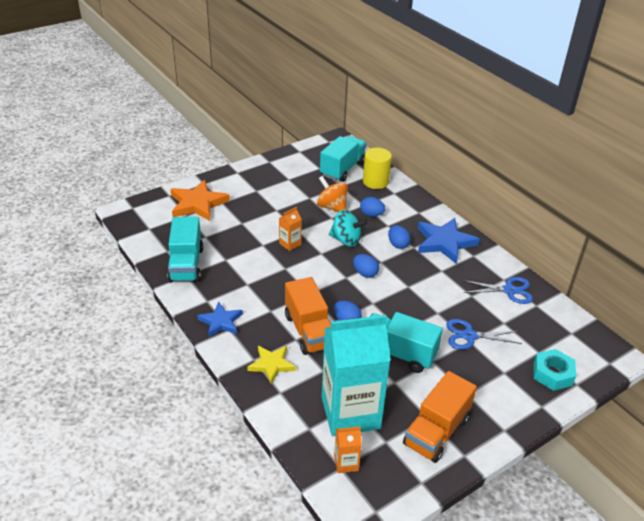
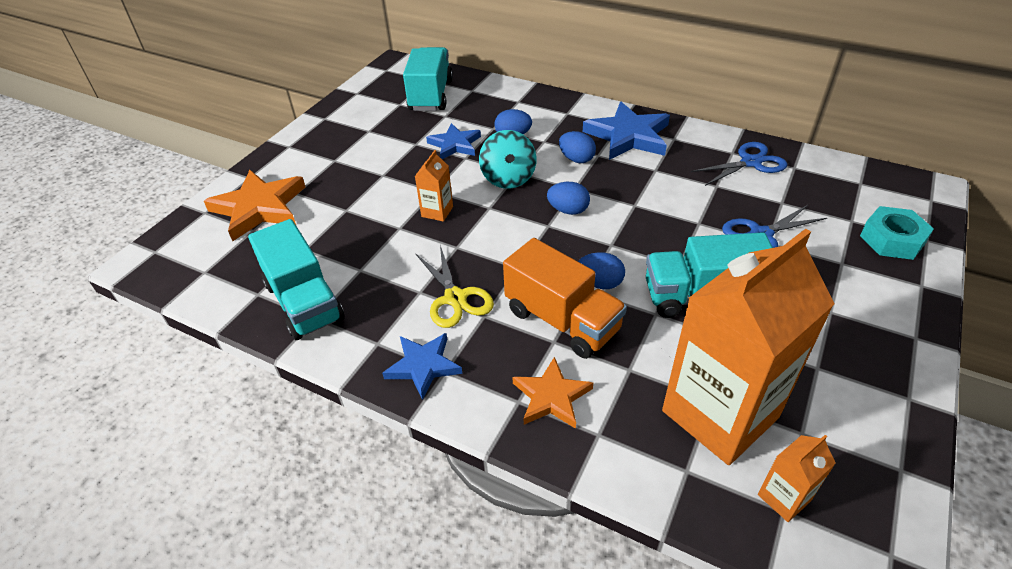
camera: 25 degrees left, 5 degrees up
(262, 295) = (455, 298): none -> yellow scissors
(272, 365) = (551, 397): yellow star -> orange star
(332, 207) = (455, 144): orange spinning top -> blue star
(346, 240) = (508, 178): turquoise spinning top -> turquoise spinning top turned 90 degrees clockwise
(350, 413) = (720, 414): turquoise carton -> orange carton
(375, 181) = (484, 96): yellow cylinder -> none
(436, 431) = (846, 382): orange truck -> none

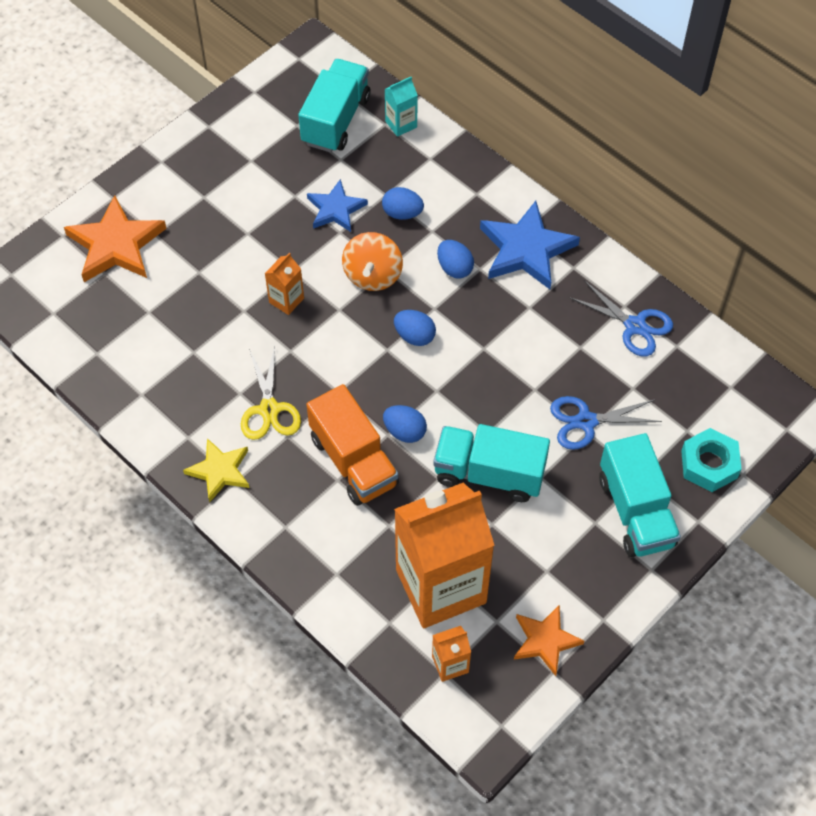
camera: 15 degrees right, 15 degrees up
(304, 302) = (135, 374): turquoise truck -> turquoise truck (635, 511)
(423, 366) = (220, 471): blue star -> yellow star
(484, 88) = (401, 124): none -> turquoise carton
(508, 178) = (373, 275): turquoise spinning top -> orange spinning top
(551, 397) = (313, 531): orange star -> orange star (545, 641)
(750, 162) = (634, 326): blue scissors -> blue scissors turned 45 degrees clockwise

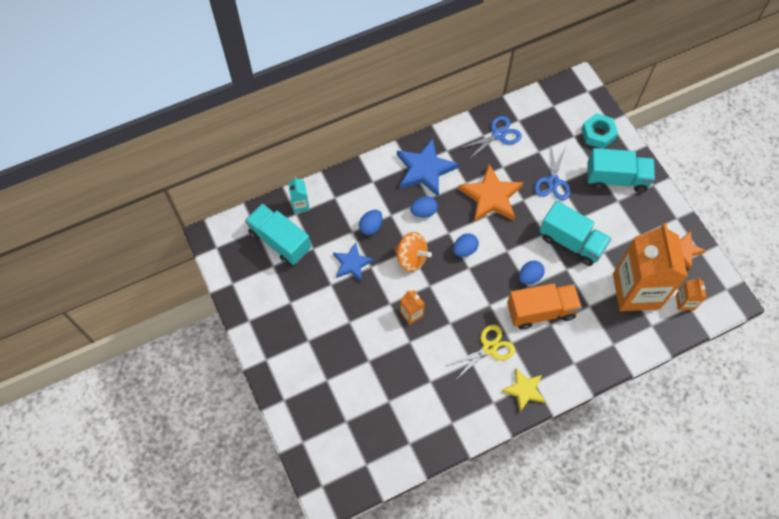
camera: 70 degrees left, 5 degrees up
(116, 245) = (325, 408): orange star -> orange star (491, 197)
(269, 409) = (489, 348): yellow scissors -> yellow scissors turned 45 degrees counterclockwise
(489, 473) = (571, 242): turquoise truck -> turquoise truck turned 90 degrees counterclockwise

